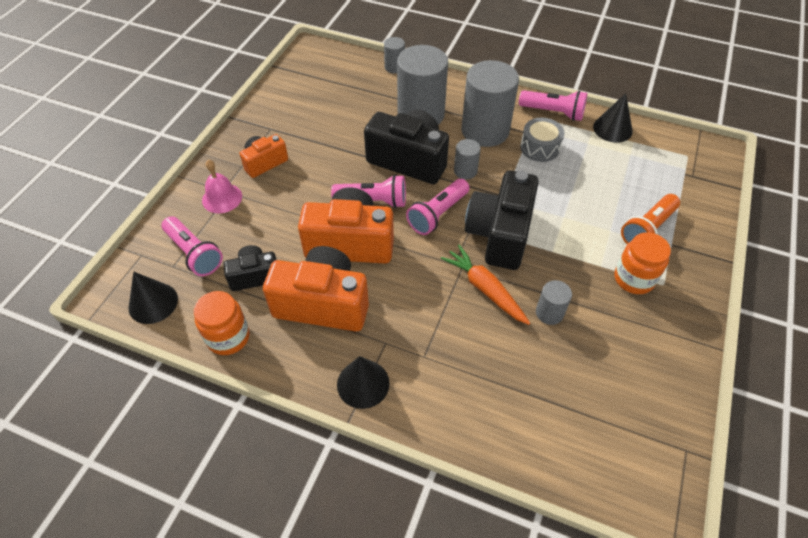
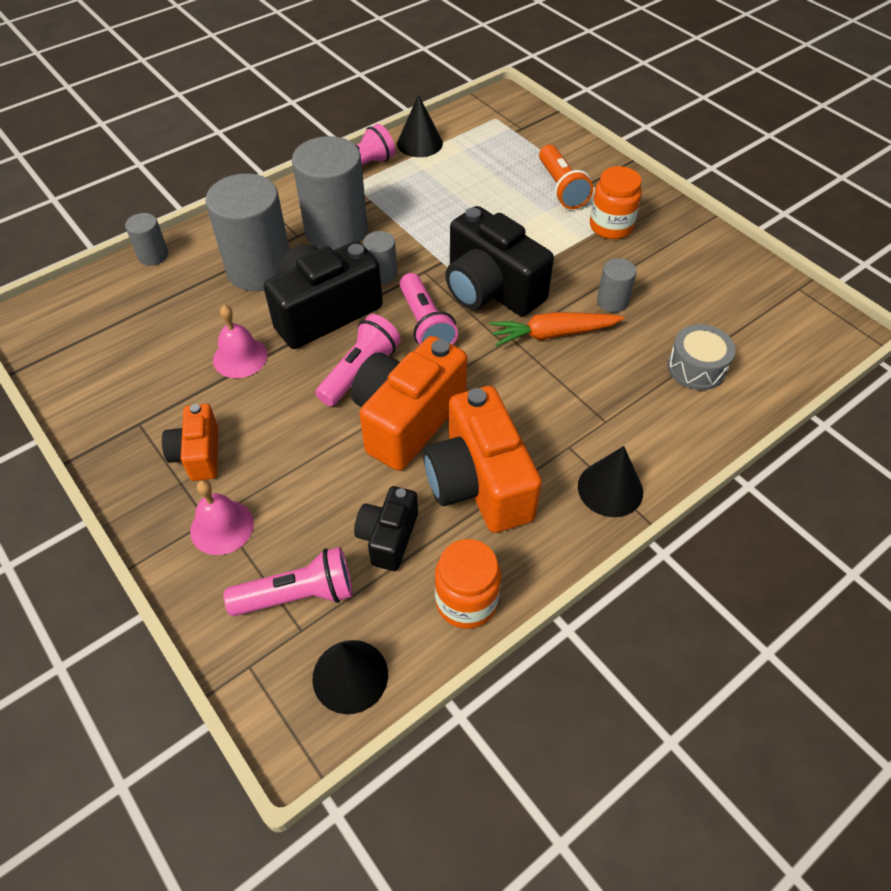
camera: 60 degrees left, 0 degrees up
(323, 304) = (479, 482): orange camera -> orange camera turned 60 degrees counterclockwise
(345, 143) = (240, 357): none -> pink bell
(540, 147) = (399, 203): grey drum -> grey drum (696, 368)

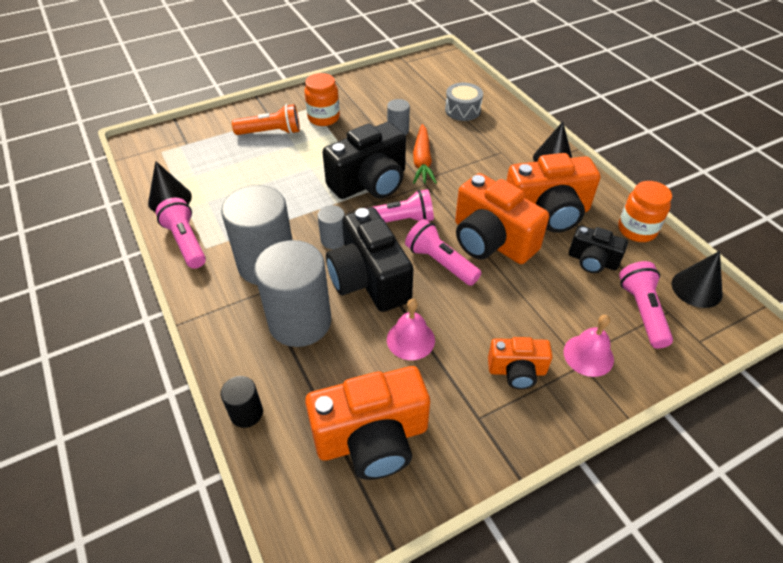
camera: 80 degrees left, 5 degrees down
(121, 343) = (372, 438): none -> orange camera
(153, 255) = (246, 413): grey cylinder -> black cylinder

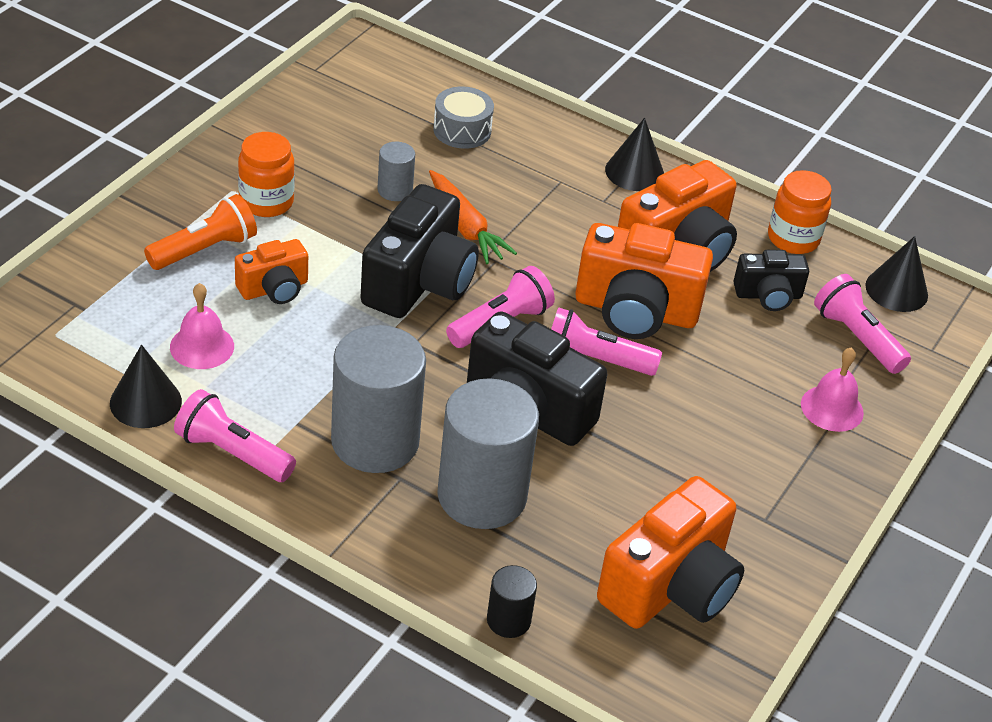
camera: 35 degrees left, 5 degrees down
(333, 240) = (436, 378): grey cylinder -> none
(410, 339) = (630, 465): pink bell -> pink bell (202, 346)
(517, 371) = (770, 454): orange camera -> orange camera (274, 289)

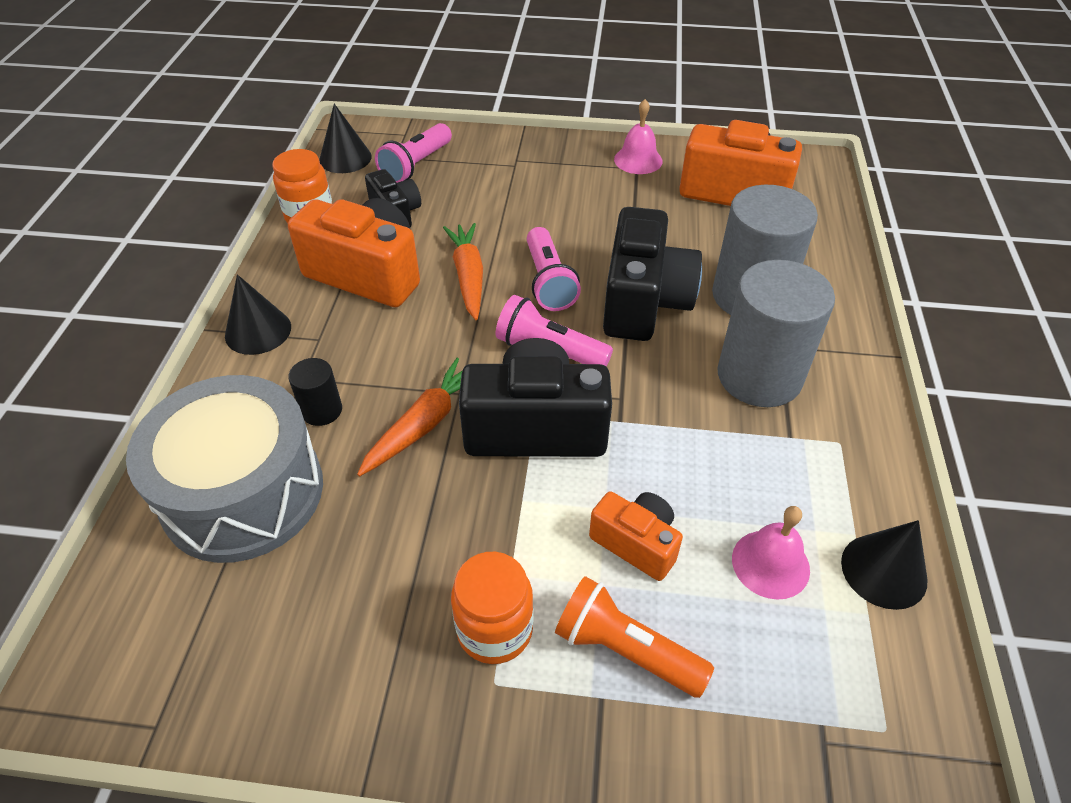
camera: 110 degrees left, 5 degrees up
(232, 453) = (868, 465): pink flashlight -> none
(395, 190) = (396, 509): grey cylinder -> none
(462, 130) = (243, 492): grey drum -> grey drum, size x2.07
(508, 620) = (840, 248): black cylinder -> black cylinder (322, 410)
(636, 310) = (468, 276): orange camera -> orange carrot
(832, 408) = (503, 162): pink bell -> pink bell (638, 160)

